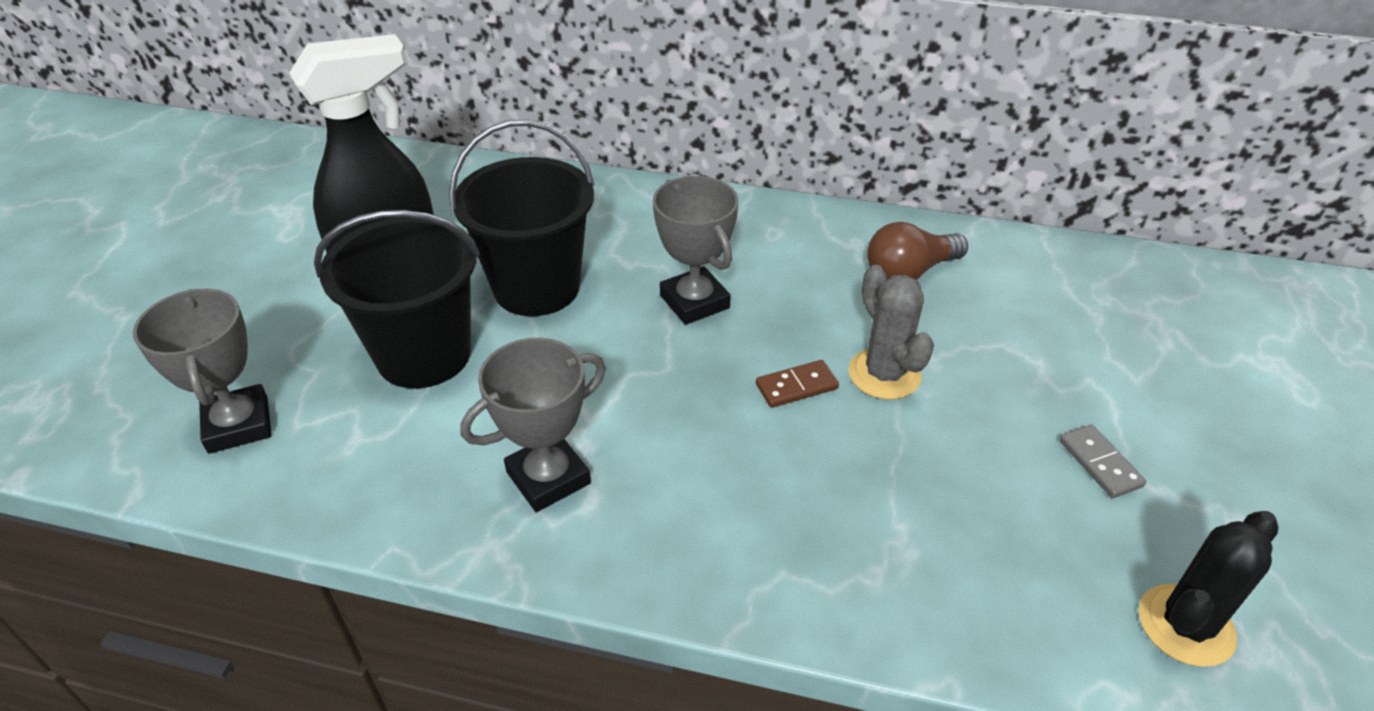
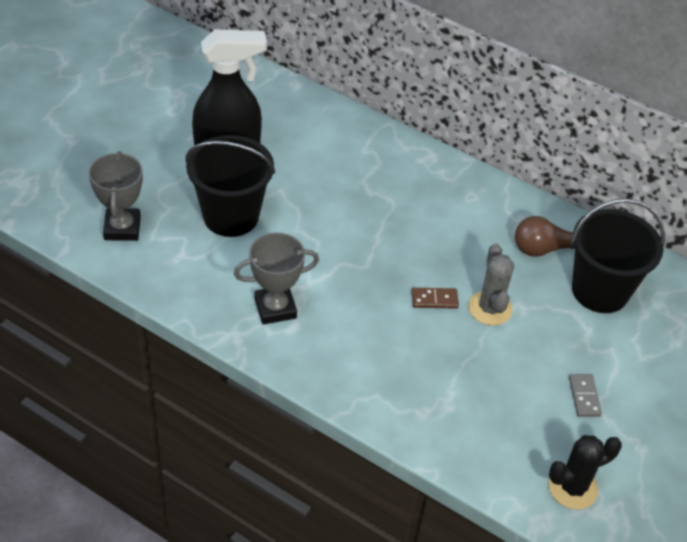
camera: 15 degrees right, 5 degrees up
(536, 287) = (309, 192): black bucket -> black bucket (600, 291)
(694, 302) = (399, 229): grey trophy -> none

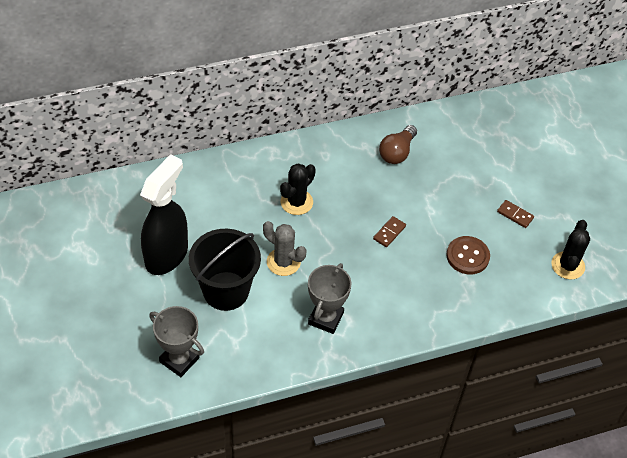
camera: 50 degrees left, 5 degrees up
(389, 208) = (296, 202): none -> black cactus
(479, 384) = (467, 256): none -> brown button
(490, 308) = (418, 211): grey cactus -> grey cactus (283, 262)
(584, 397) = (515, 215): grey domino -> brown domino
(600, 291) = (450, 151): black bucket -> none

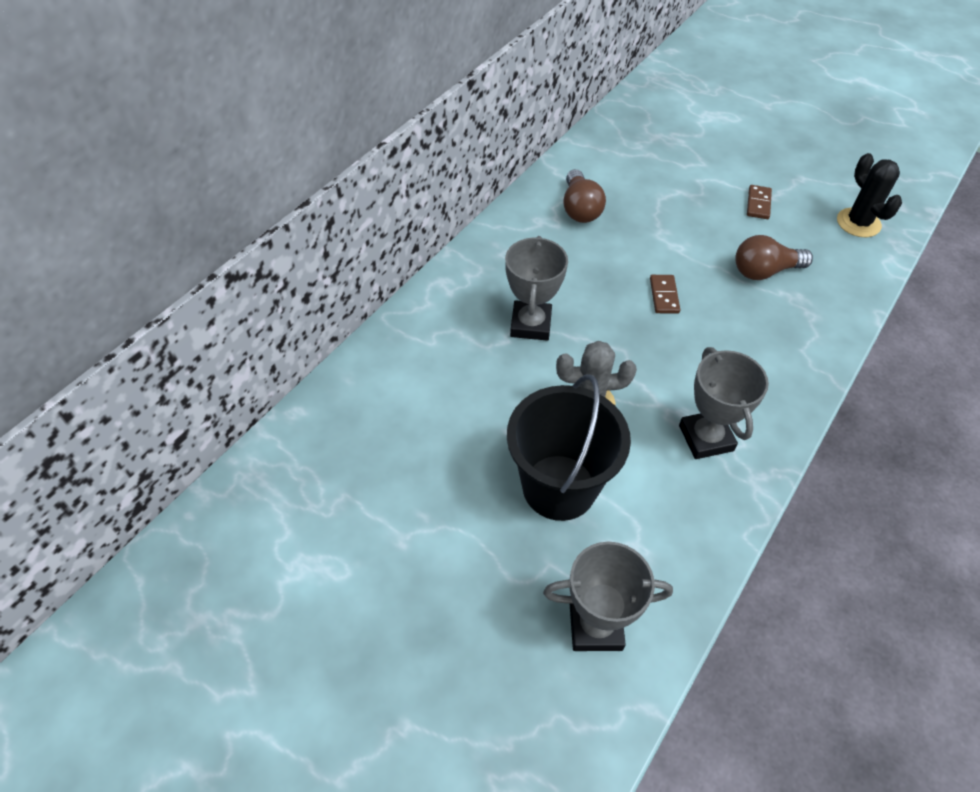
camera: 35 degrees left, 0 degrees up
(167, 255) = (438, 492): black spray bottle -> none
(296, 202) = (530, 324): black cactus -> grey trophy
(467, 256) = (764, 271): brown button -> brown light bulb
(515, 215) = (758, 204): brown domino -> brown domino turned 75 degrees counterclockwise

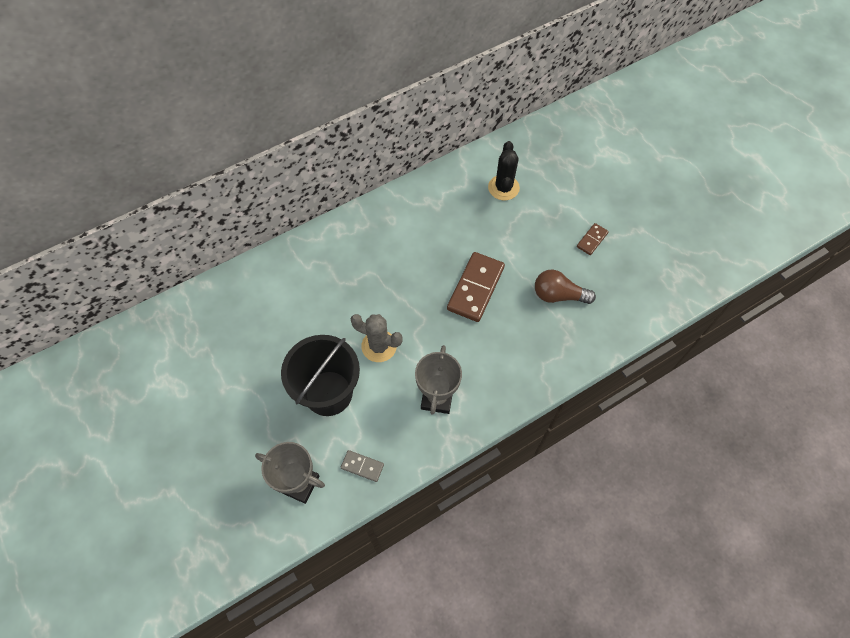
camera: 25 degrees right, 10 degrees up
(530, 324) = (375, 277): grey trophy -> none
(580, 208) = (461, 200): brown light bulb -> none
(664, 296) = (476, 288): brown domino -> brown domino, size x2.00
(668, 564) = (362, 466): none -> grey domino
(858, 223) = (656, 281): black cactus -> black cactus (503, 188)

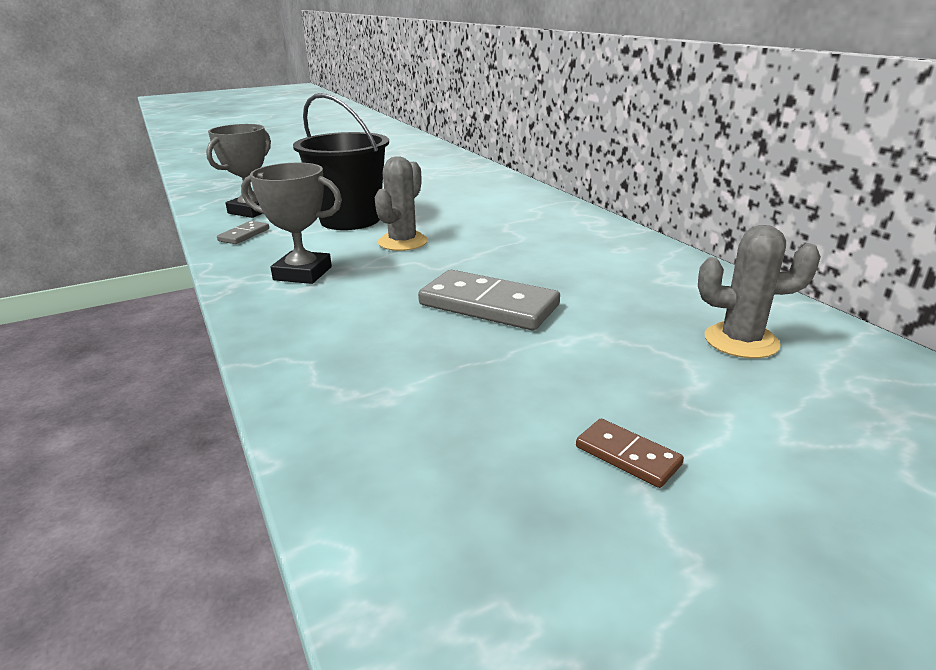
camera: 95 degrees right, 35 degrees down
(476, 288) = (488, 305): brown domino -> grey domino
(503, 188) = (741, 341): black cactus -> grey cactus
(558, 295) = (461, 390): brown light bulb -> none

